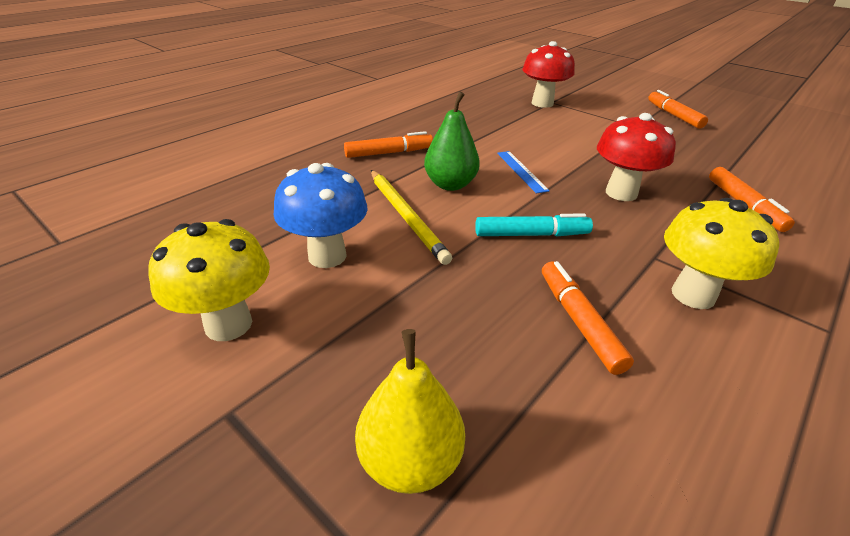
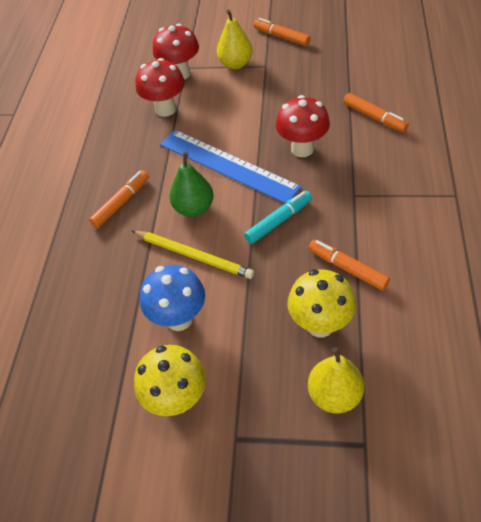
camera: 30 degrees left, 15 degrees up
(503, 117) = (165, 109): none -> red mushroom
(521, 171) = (228, 165): blue ruler -> blue ruler, size x2.23
(605, 115) = (235, 64): none -> yellow pear
(693, 295) = (387, 212): yellow mushroom -> yellow mushroom (320, 325)

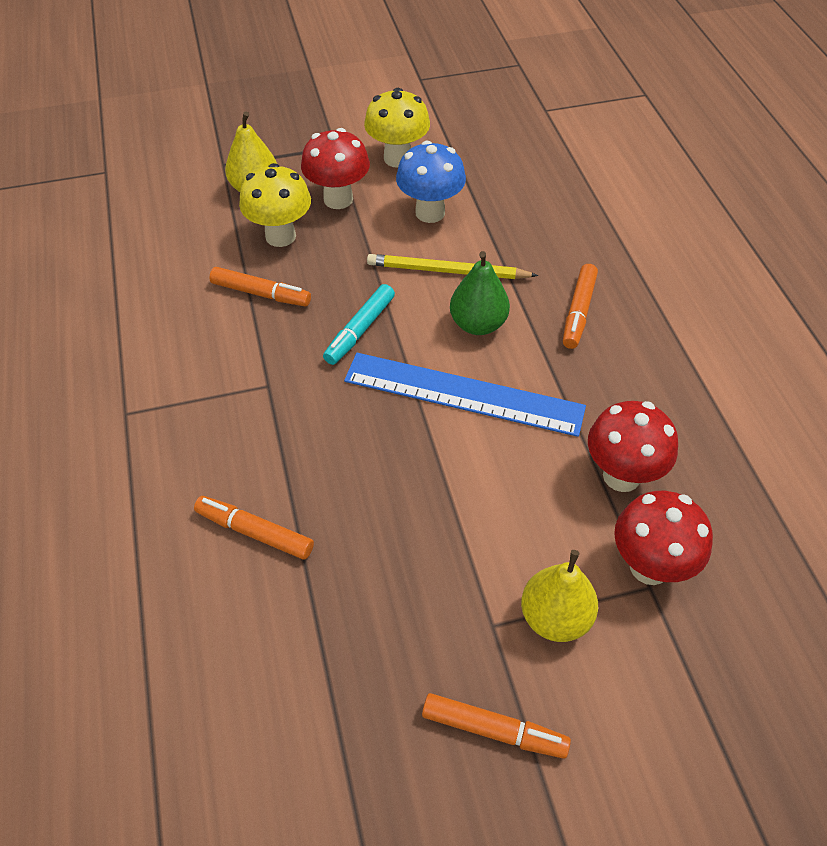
camera: 155 degrees right, 0 degrees up
(302, 149) = (360, 444): red mushroom -> red mushroom (338, 199)

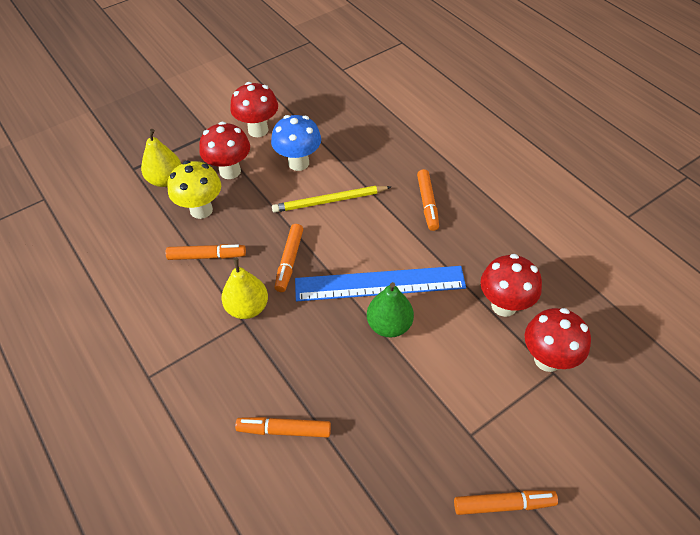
camera: 20 degrees left, 0 degrees up
(360, 330) = (289, 261): turquoise marker -> orange marker
(397, 158) = (258, 130): yellow mushroom -> red mushroom
(478, 324) = (367, 232): green pear -> green pear (389, 325)
(555, 617) = (506, 414): yellow pear -> yellow pear (247, 308)

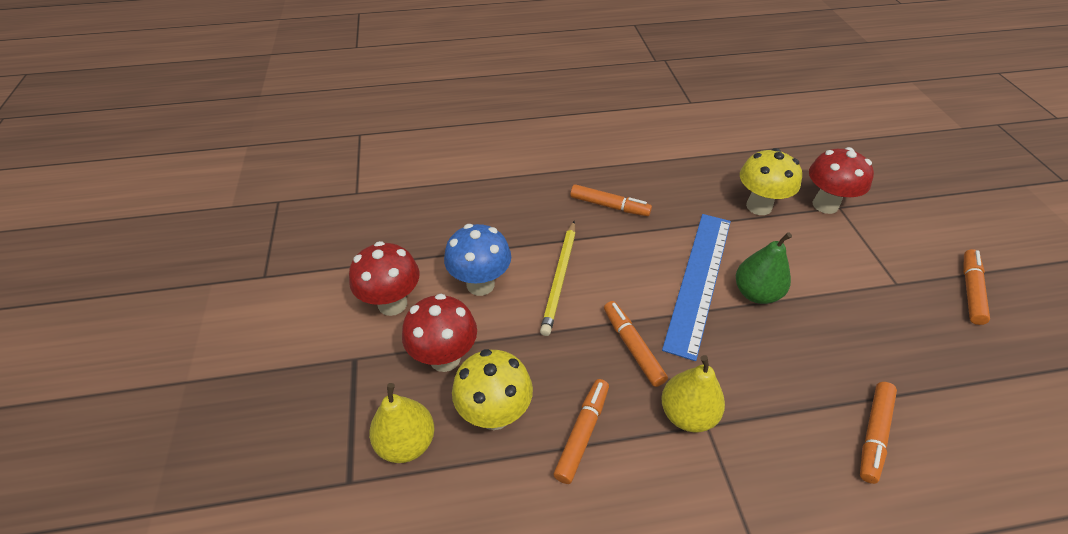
camera: 65 degrees left, 5 degrees down
(289, 261) = (632, 347): orange marker -> orange marker turned 150 degrees counterclockwise
(504, 305) = (759, 206): red mushroom -> yellow mushroom

